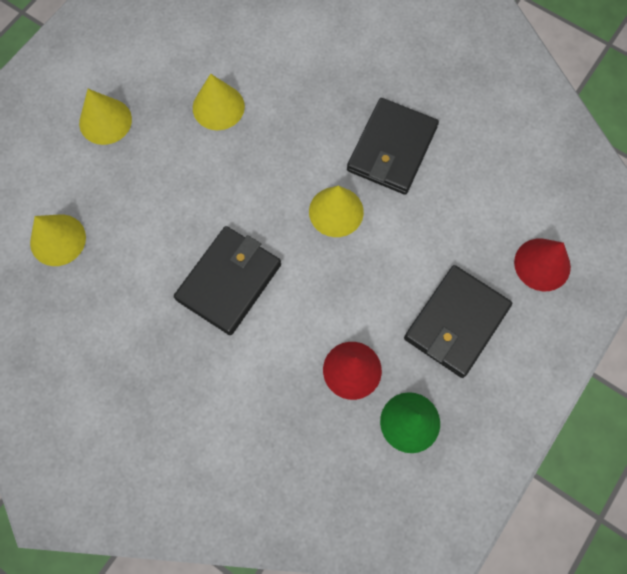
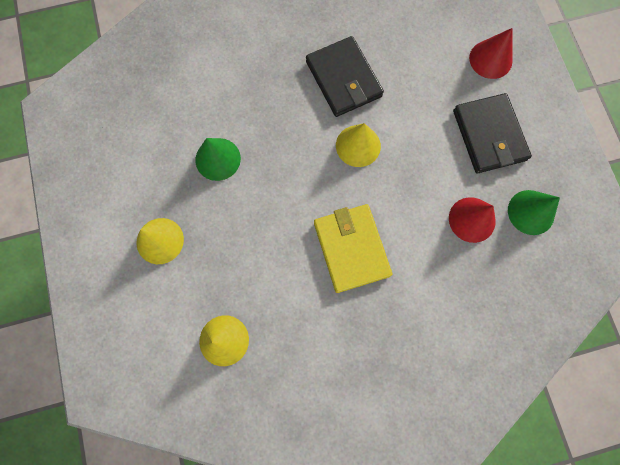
camera: 50 degrees left, 5 degrees up
(218, 107) = (218, 159): yellow cone -> green cone
(229, 281) = (351, 248): black wallet -> yellow wallet

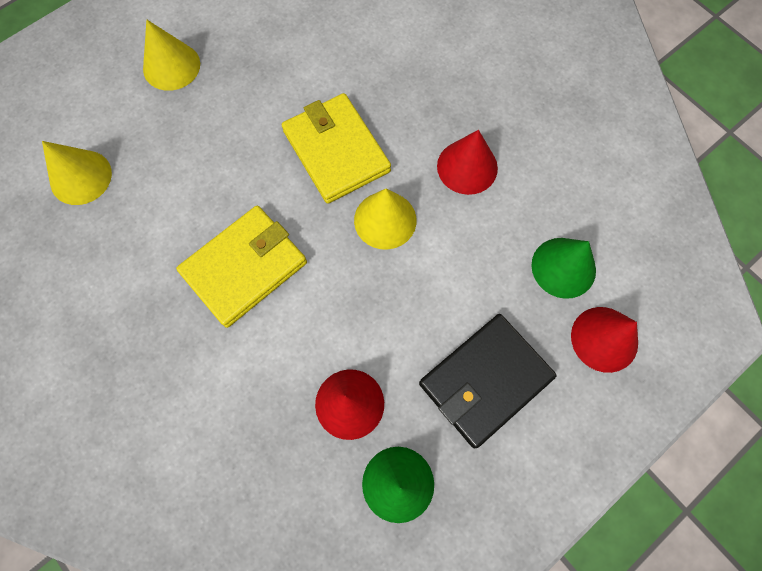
camera: 65 degrees right, 5 degrees down
(218, 159) = (293, 78): green cone -> green cone (563, 267)
(291, 154) = (336, 151): none -> yellow wallet
(344, 79) = (467, 167): black wallet -> red cone

